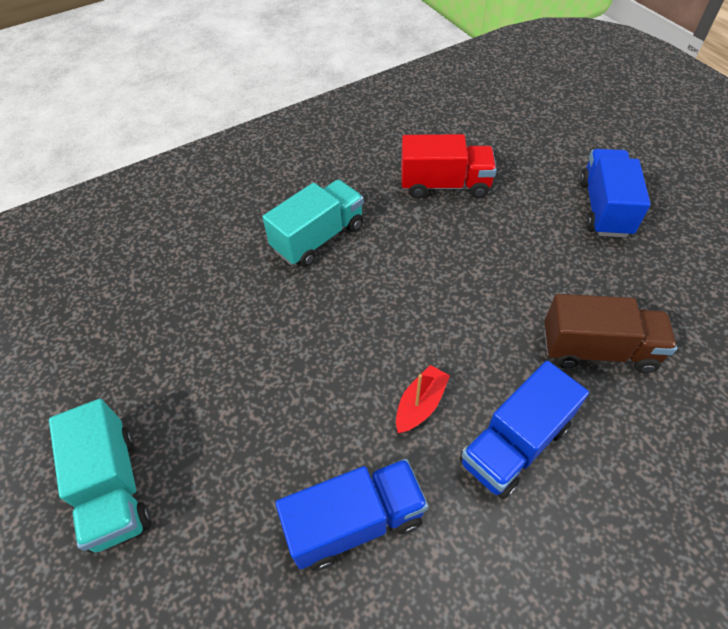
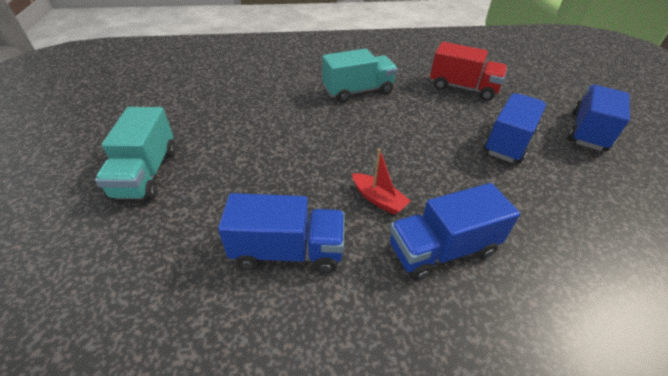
camera: 20 degrees right, 10 degrees down
(420, 404) = (378, 199): red boat -> red boat turned 75 degrees clockwise
(527, 257) = (508, 142): none -> blue truck
(597, 349) = (545, 213): brown truck -> none

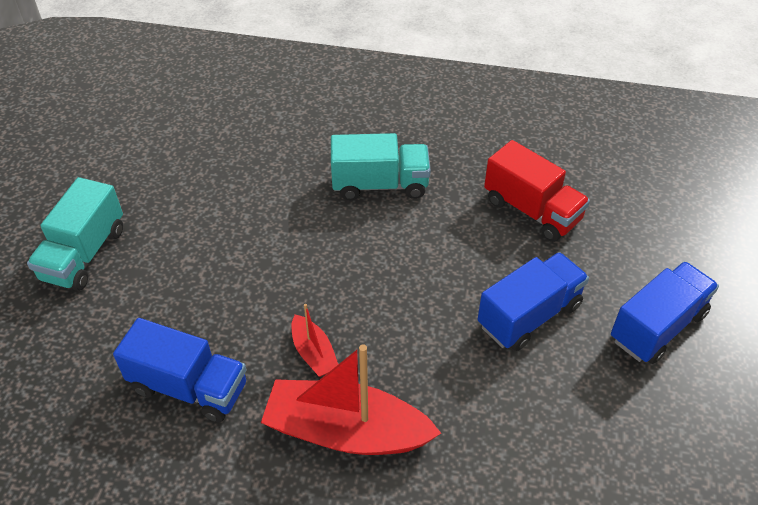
camera: 20 degrees right, 5 degrees up
(442, 249) = (346, 431): blue truck -> red boat

